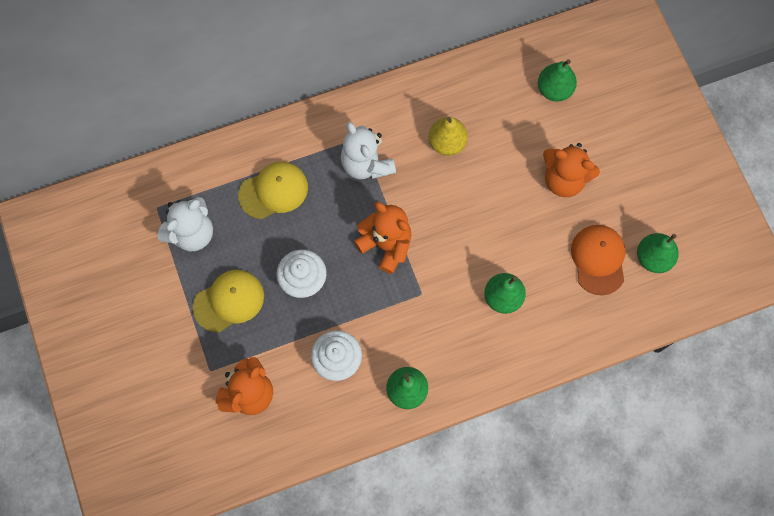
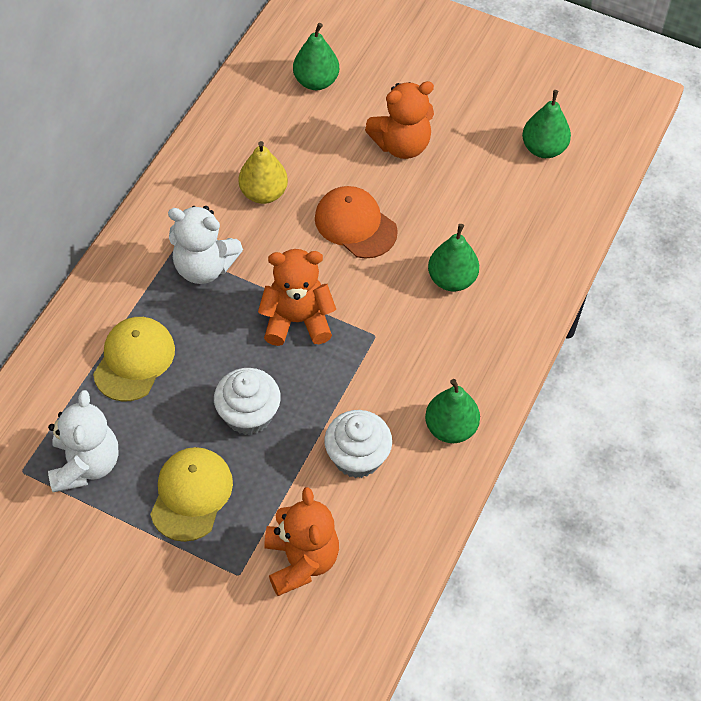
camera: 45 degrees left, 15 degrees down
(598, 259) = (500, 185): orange cap -> orange cap (355, 224)

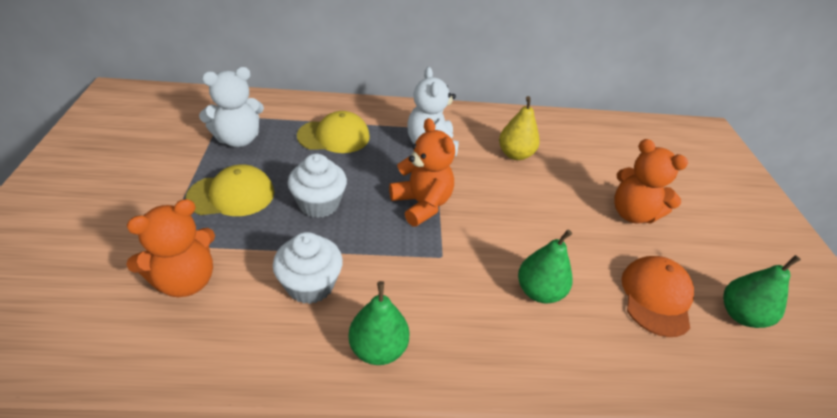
camera: 60 degrees right, 15 degrees down
(316, 81) = (631, 151): green pear -> none
(355, 224) = (535, 210): orange cap -> orange cap (656, 297)

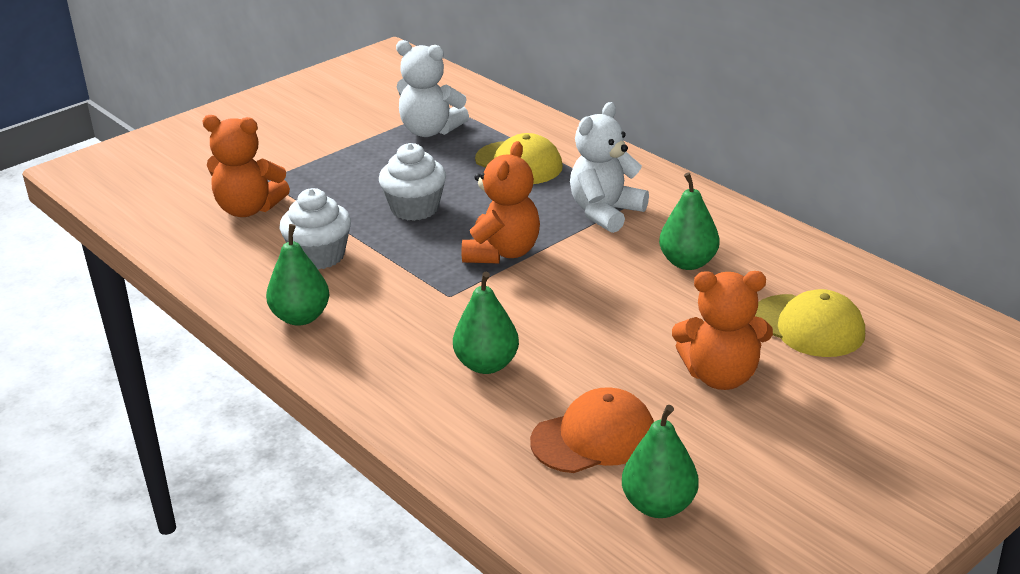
camera: 55 degrees right, 10 degrees down
(231, 195) = (359, 170): yellow cap -> yellow cap (808, 326)
(515, 154) = (688, 262): yellow pear -> green pear
(632, 213) = (721, 376): orange teddy bear -> orange teddy bear turned 90 degrees counterclockwise

